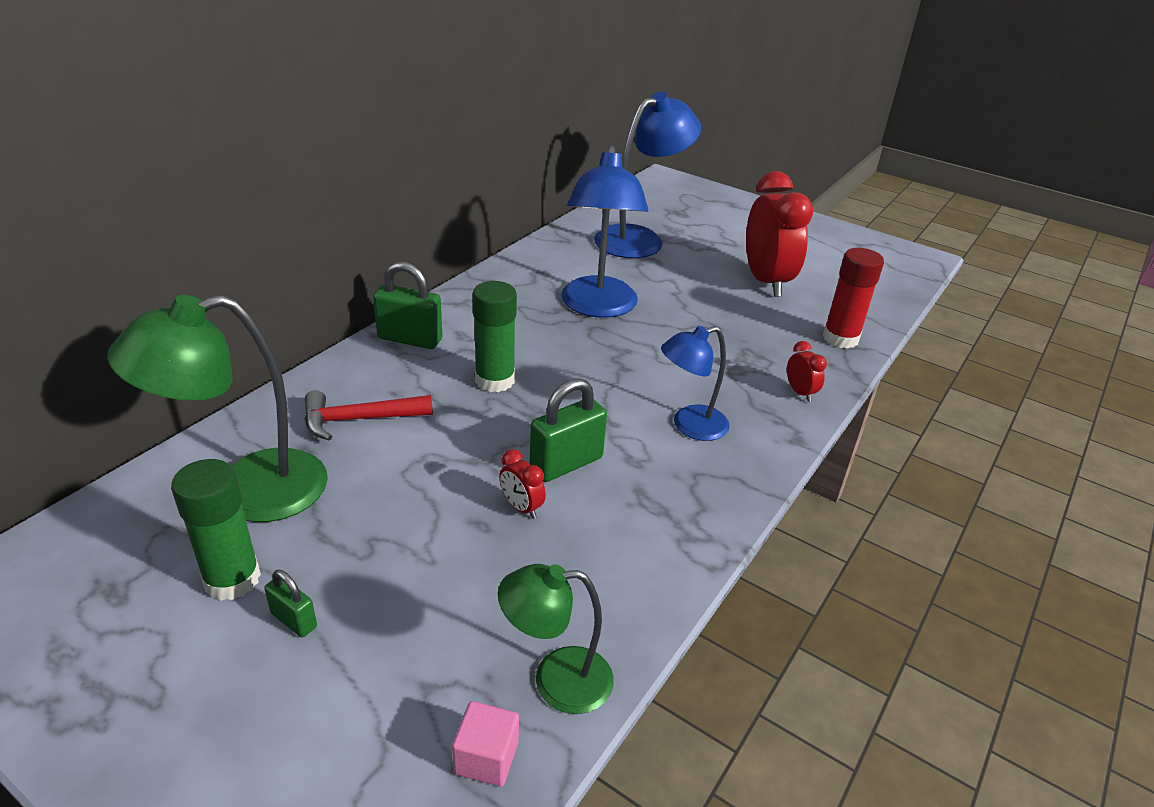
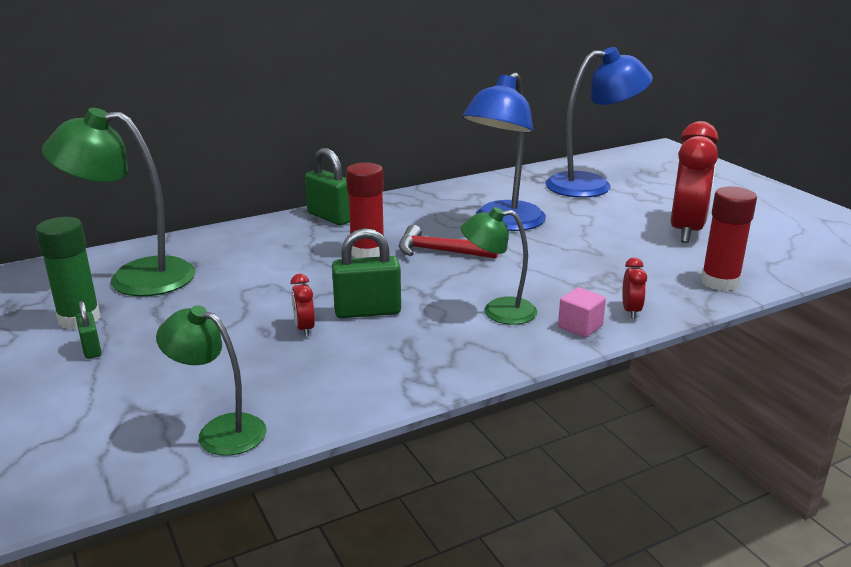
camera: 30 degrees right, 10 degrees down
(359, 419) = (246, 255): red hammer -> red hammer (440, 251)
(486, 757) = (127, 456): pink cube -> pink cube (580, 326)
(495, 380) = (367, 252): green glue stick -> red glue stick
(690, 426) = (498, 311): blue lamp -> green lamp

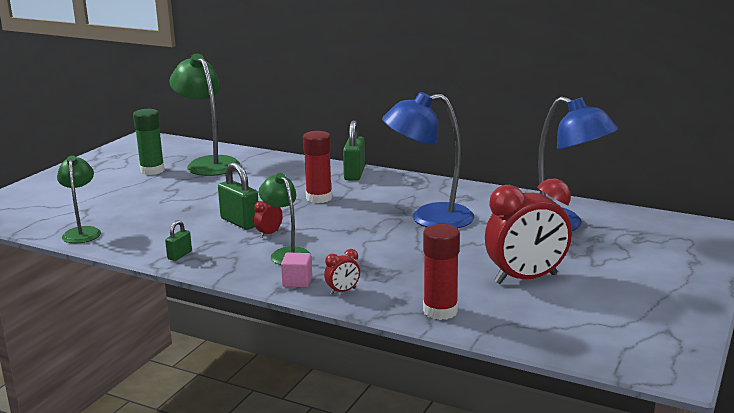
camera: 55 degrees right, 5 degrees down
(91, 349) = (127, 183): green padlock -> green padlock (179, 255)
(304, 329) = (200, 215): red clock -> red clock (269, 234)
(440, 251) = (350, 215): red hammer -> none

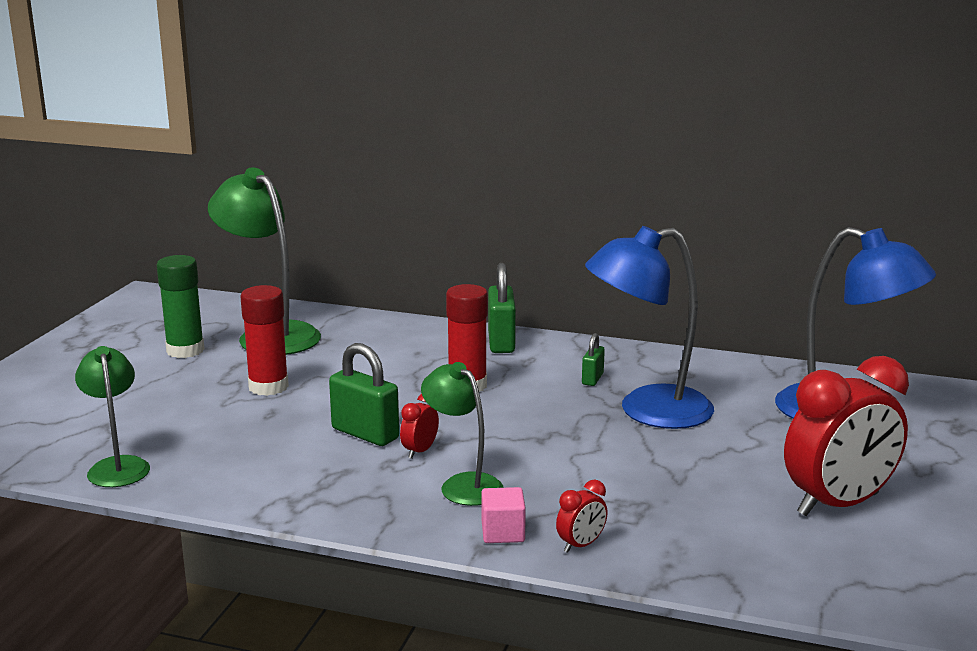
camera: 10 degrees left, 0 degrees up
(179, 255) = (296, 498): green padlock -> green padlock (592, 379)
(440, 311) = (743, 569): red glue stick -> red glue stick (268, 387)

